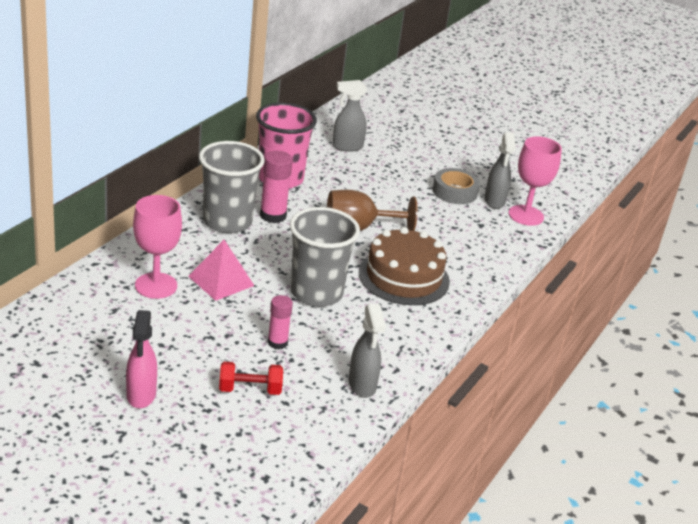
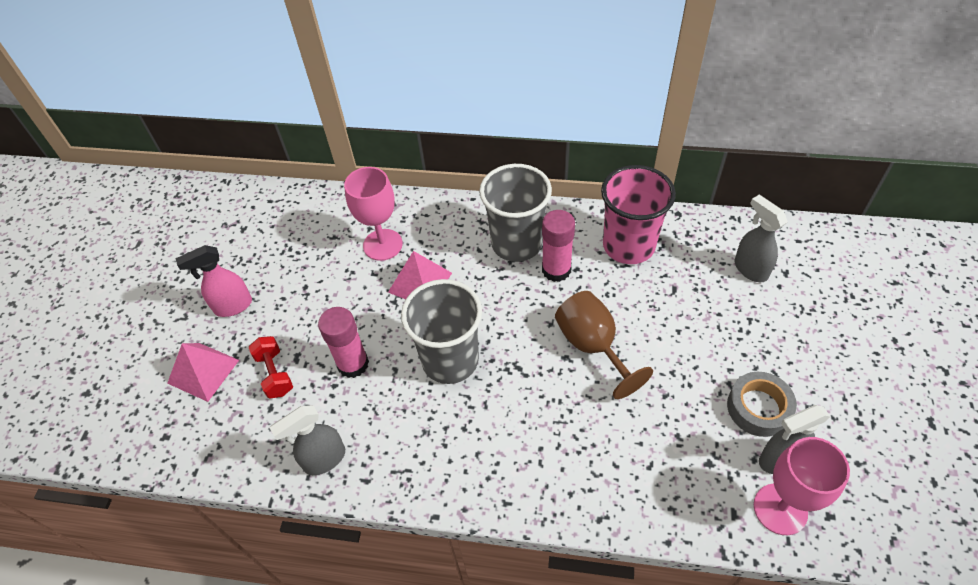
camera: 75 degrees right, 20 degrees up
(207, 434) = (203, 371): none -> pink pyramid
(277, 342) = (353, 364): pink glue stick -> pink glue stick, size x1.52
(404, 277) = (533, 424): brown cake -> none

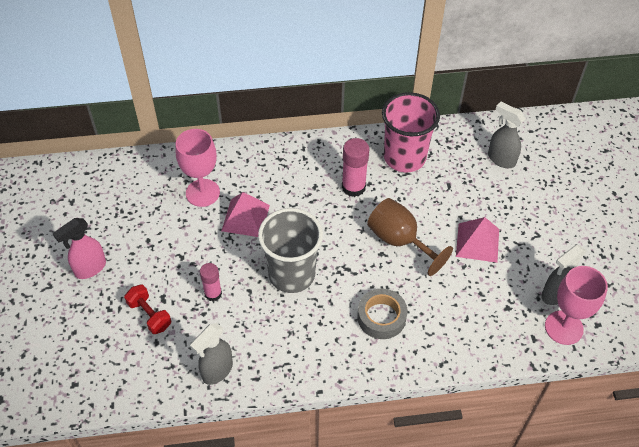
camera: 20 degrees left, 0 degrees up
(203, 371) = (86, 326): pink pyramid -> pink pyramid (477, 242)
(353, 364) = (213, 293): pink glue stick -> pink glue stick, size x0.66
(516, 243) = (315, 171): grey cup -> none
(758, 408) = (532, 261): grey tape -> grey tape (381, 317)

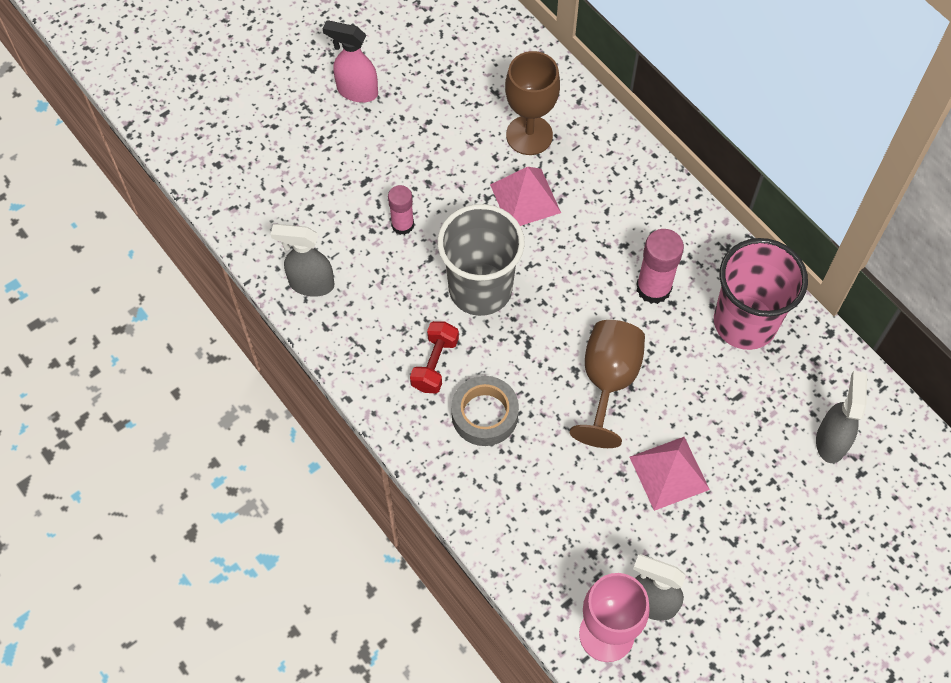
camera: 60 degrees right, 10 degrees up
(149, 315) = (337, 181): red dumbbell -> red dumbbell (435, 364)
(202, 193) = (529, 135): pink goblet -> brown goblet

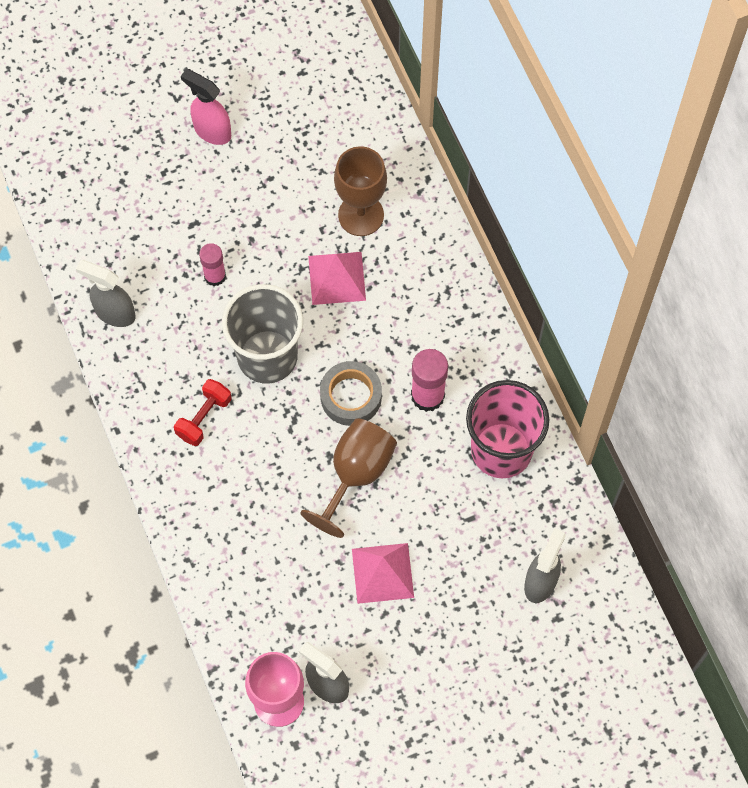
camera: 15 degrees right, 5 degrees up
(484, 414) = (234, 476): grey tape -> grey tape (351, 396)

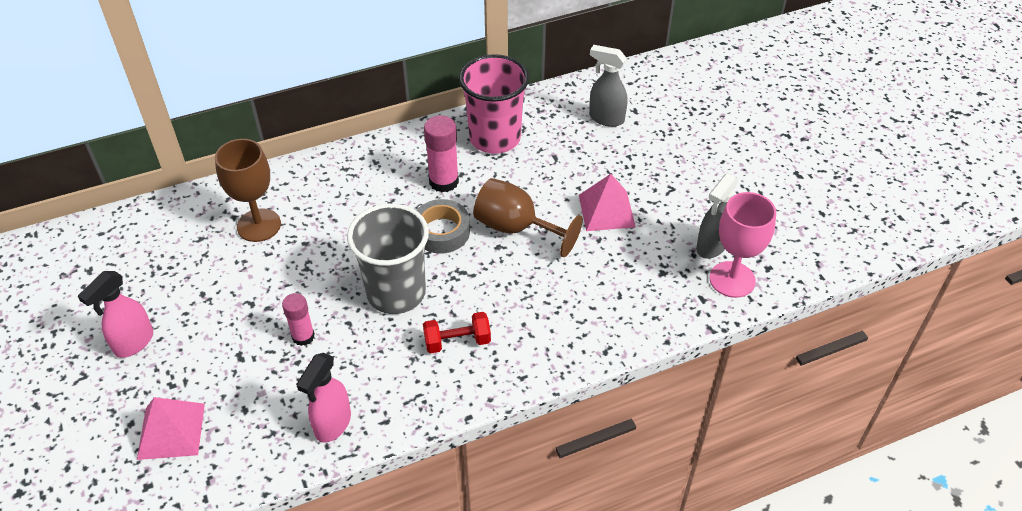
camera: 90 degrees left, 20 degrees down
(114, 313) = (332, 425): grey spray bottle -> pink spray bottle
(204, 417) = (457, 342): red dumbbell -> red dumbbell turned 45 degrees counterclockwise
(337, 278) = (321, 242): pink pyramid -> pink pyramid (171, 431)

